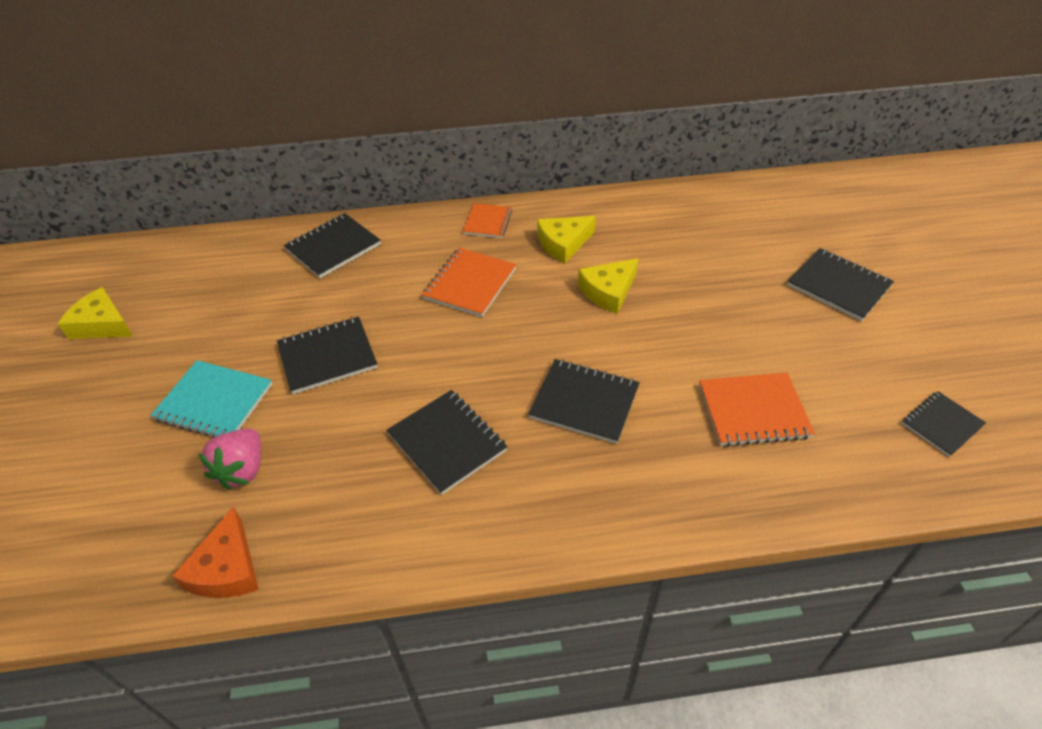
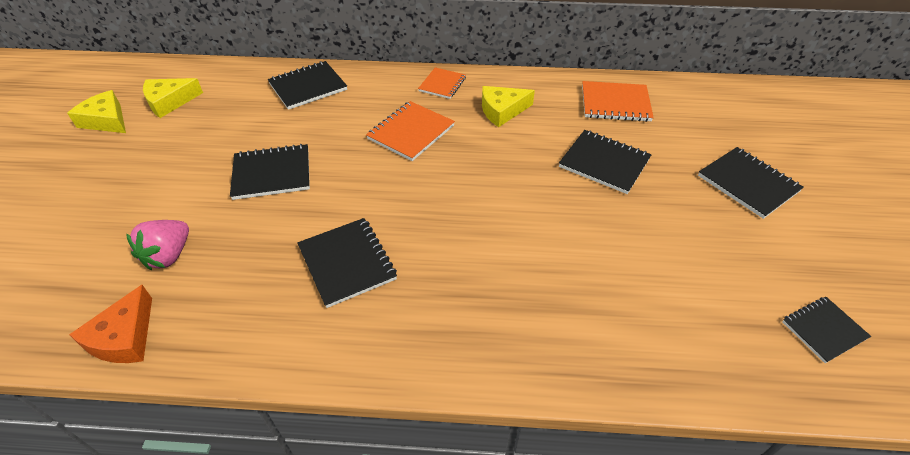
camera: 10 degrees right, 0 degrees up
(214, 402) = (168, 196): turquoise notebook -> none
(584, 402) = (479, 249): black notebook -> black notebook (604, 163)
(608, 291) = (530, 156): yellow cheese -> yellow cheese (169, 102)
(753, 411) = (635, 284): orange notebook -> orange notebook (615, 103)

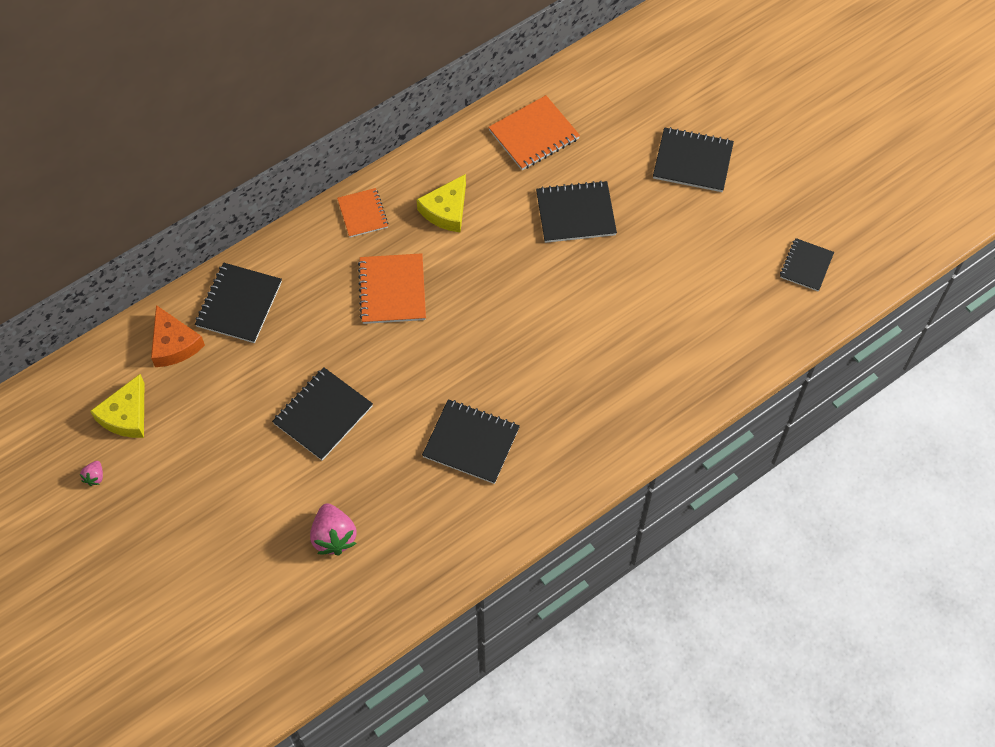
camera: 40 degrees left, 15 degrees up
(106, 120) = (95, 477): yellow cheese -> pink strawberry
(124, 337) = (383, 606): orange cheese -> orange cheese (174, 344)

